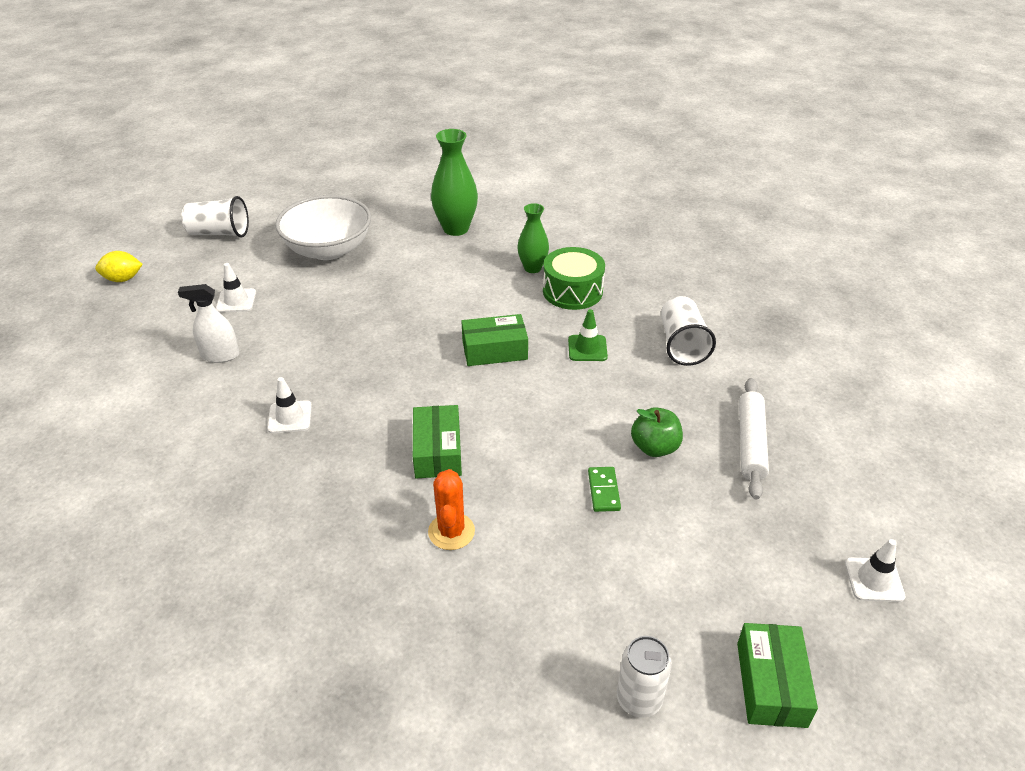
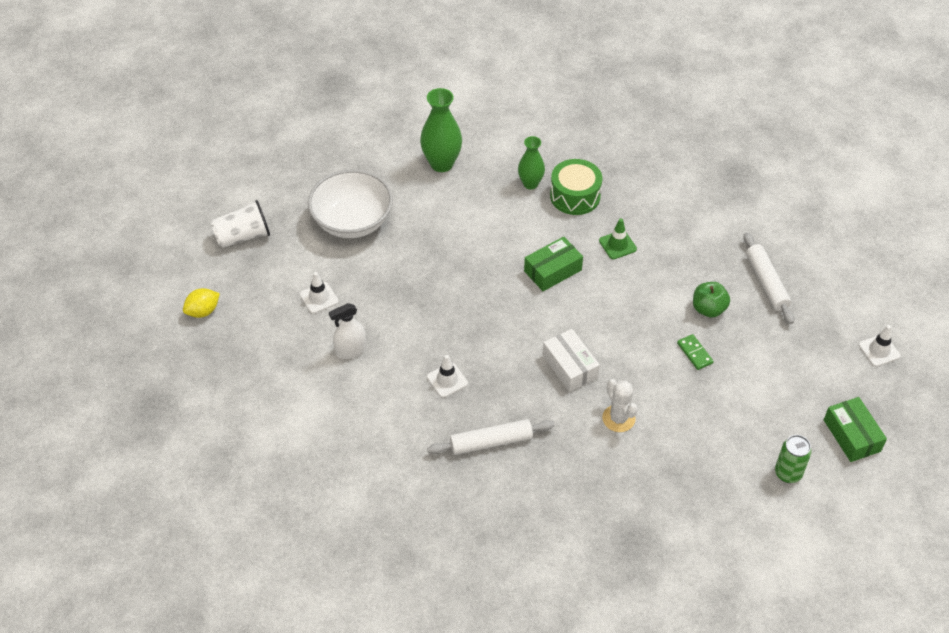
camera: 25 degrees left, 10 degrees up
(279, 500) = (491, 442): none -> white rolling pin
(437, 451) = (570, 366): green box -> white box
(451, 531) = (618, 418): orange cactus -> white cactus
(639, 699) = (788, 473): white can -> green can
(682, 345) = (681, 218): white cup -> none

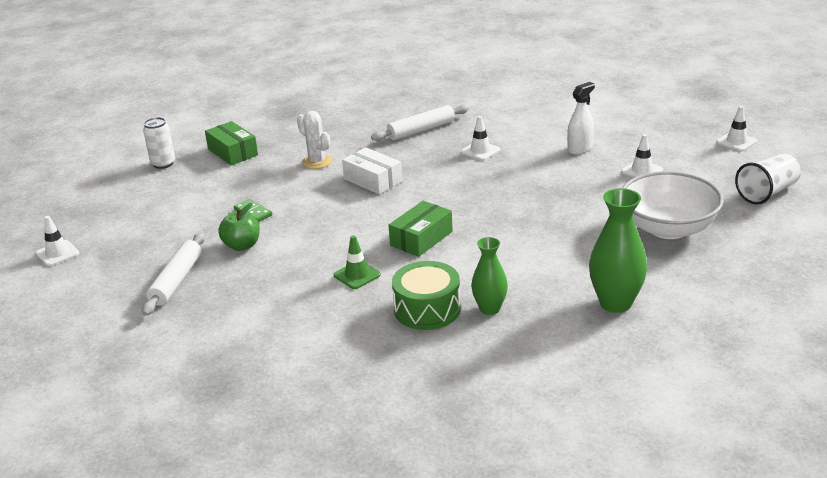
camera: 165 degrees right, 20 degrees down
(203, 311) = (736, 142): yellow lemon -> white traffic cone
(766, 282) = (176, 280): white rolling pin -> white rolling pin turned 45 degrees clockwise
(788, 473) = (163, 164): green can -> white can
(852, 435) = (101, 194): green box -> green box (232, 152)

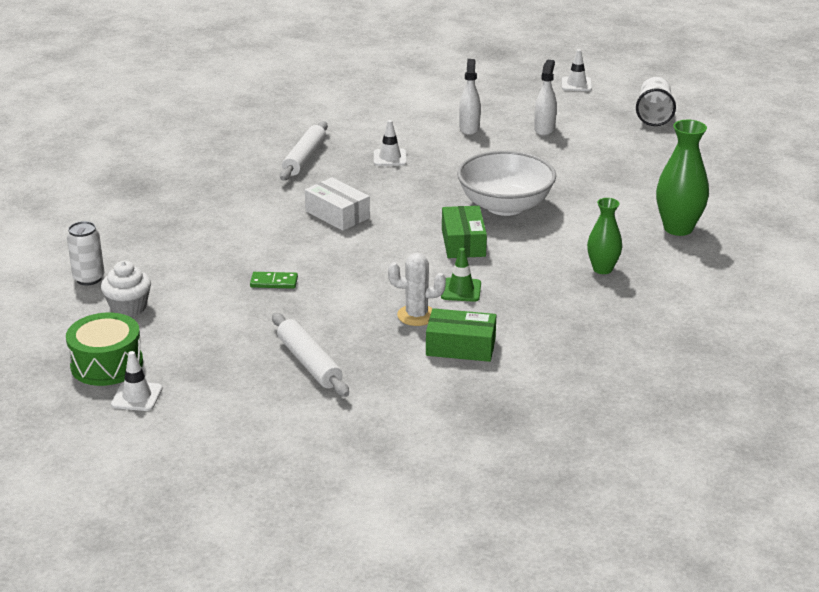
camera: 45 degrees left, 0 degrees up
(150, 192) = (128, 307): none -> white cupcake
(232, 152) = (147, 241): green box -> green box (460, 347)
(242, 245) = (316, 311): green apple -> none
(317, 162) = (254, 218): white cactus -> white cactus (416, 315)
(373, 180) = (337, 214): white box -> white box turned 45 degrees clockwise
(427, 309) = (559, 289): green drum -> green drum (107, 364)
(642, 171) = (544, 129): white traffic cone -> white spray bottle
(668, 228) = (630, 164): white bowl -> white bowl (505, 206)

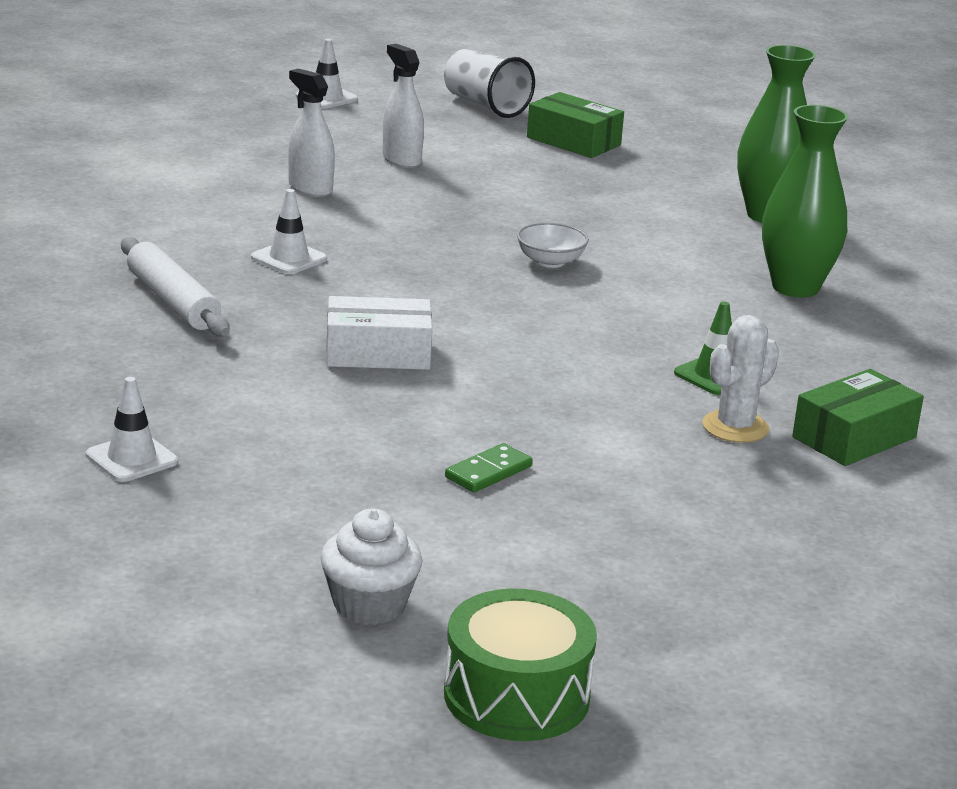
camera: 50 degrees left, 5 degrees down
(89, 278) = (217, 598): white can -> none
(137, 396) = (652, 711): white traffic cone -> white traffic cone (131, 458)
(309, 363) = (750, 545): white rolling pin -> none
(463, 242) = (598, 322): green box -> green box (573, 141)
(505, 206) = (550, 261): white bowl -> white bowl, size x0.44
(602, 269) = (795, 287): green vase -> green vase, size x1.56

